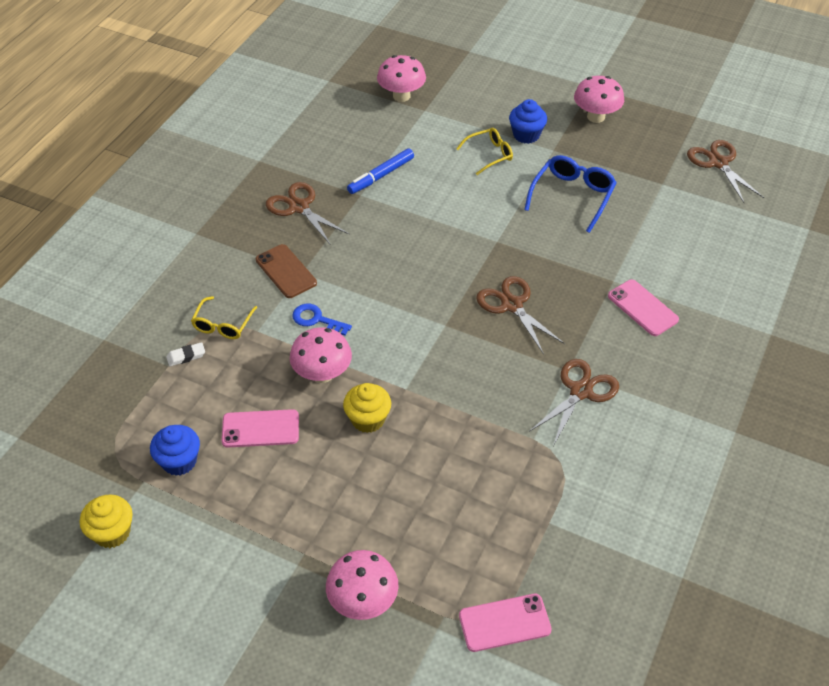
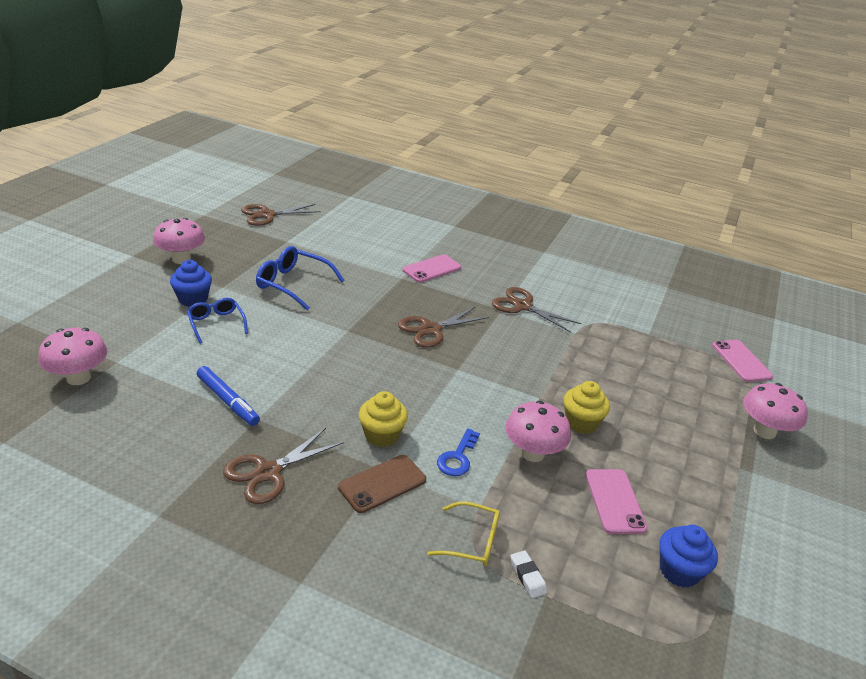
camera: 95 degrees left, 15 degrees down
(112, 532) = (793, 628): yellow cupcake -> yellow cupcake (382, 435)
(489, 154) = (216, 324): yellow glasses -> blue glasses

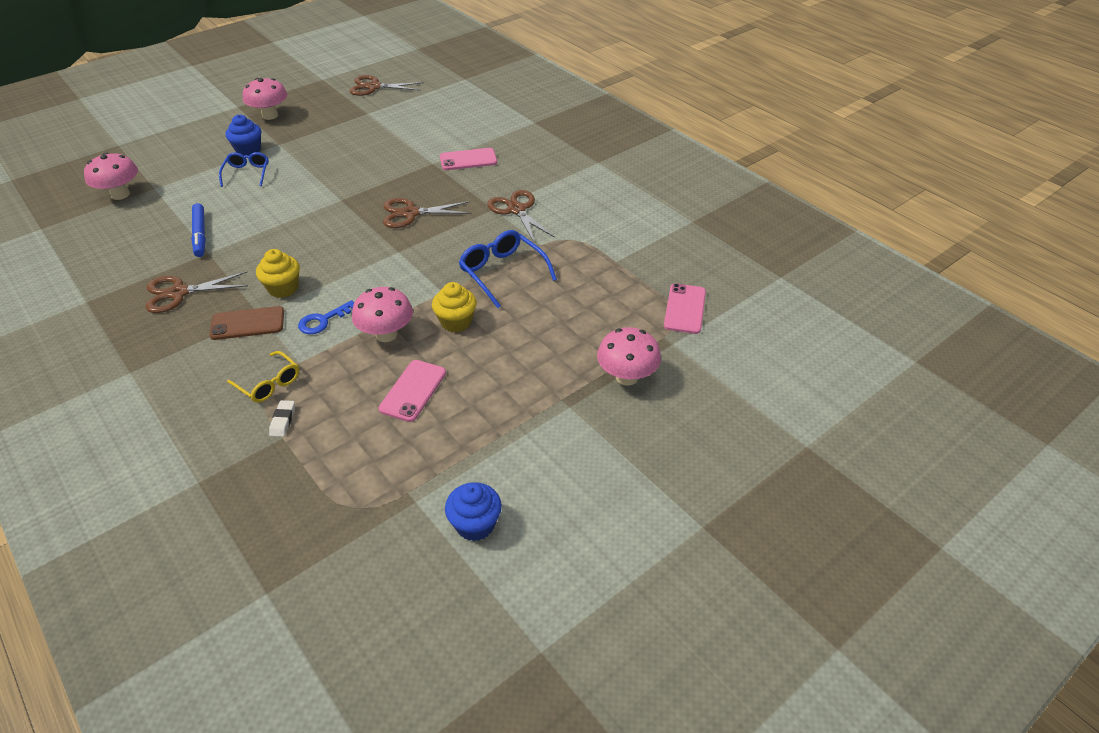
camera: 30 degrees right, 10 degrees up
(293, 284) = (335, 152): blue glasses -> blue glasses (502, 273)
(679, 571) = (405, 458): blue cupcake -> blue cupcake (475, 524)

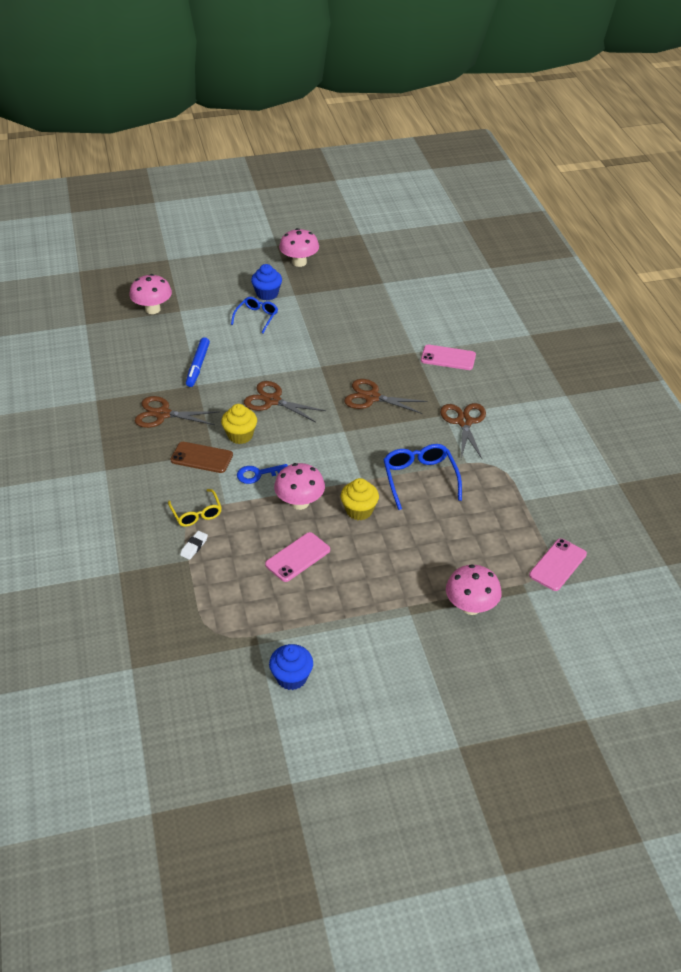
camera: 25 degrees right, 0 degrees up
(373, 87) = (402, 255): brown scissors -> brown scissors (272, 400)

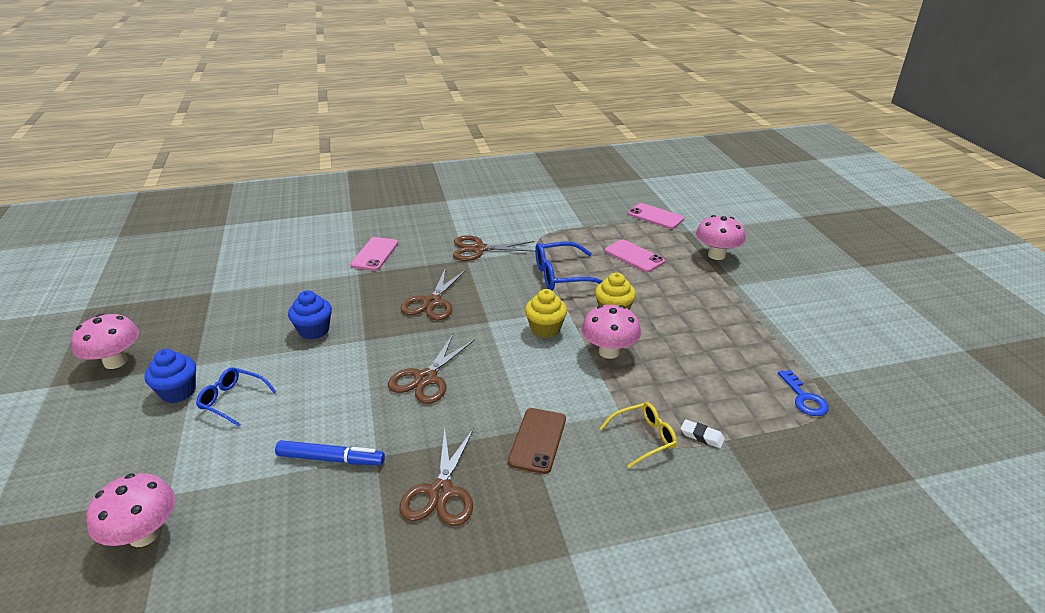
camera: 90 degrees left, 10 degrees down
(240, 435) = (493, 405): yellow cupcake -> yellow cupcake (545, 329)
(258, 474) = (565, 386): blue key -> blue key (804, 398)
(291, 677) = (850, 352): blue cupcake -> blue cupcake (314, 330)
(297, 557) = (691, 351): pink phone -> pink phone (634, 256)

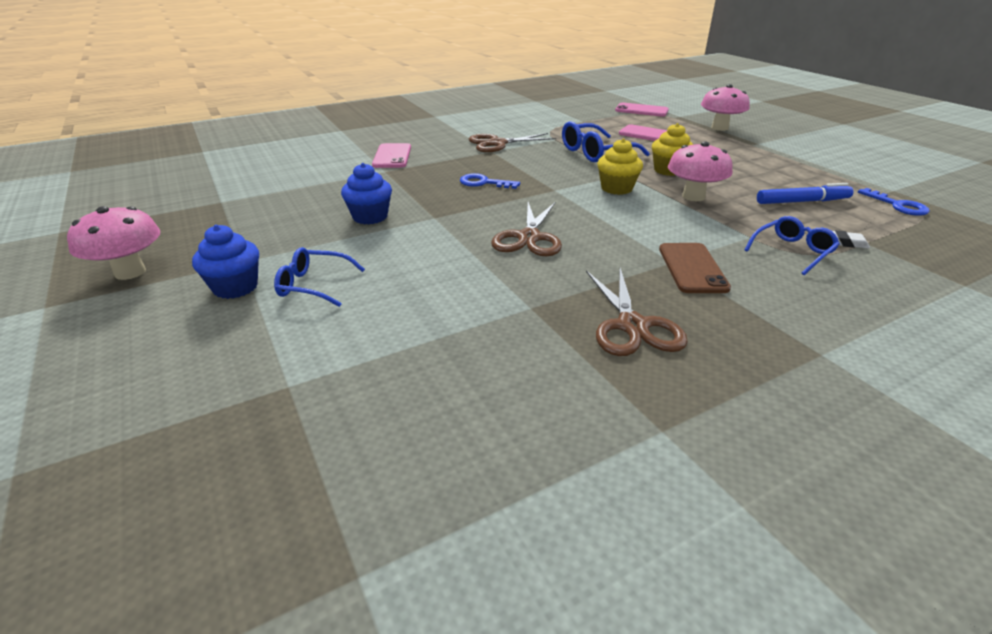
camera: 15 degrees left, 0 degrees up
(144, 535) = (280, 435): pink mushroom -> none
(331, 459) = (478, 318): blue marker -> blue marker (802, 201)
(432, 302) = (484, 183): brown scissors -> blue key
(644, 438) = (792, 251): yellow glasses -> blue glasses

